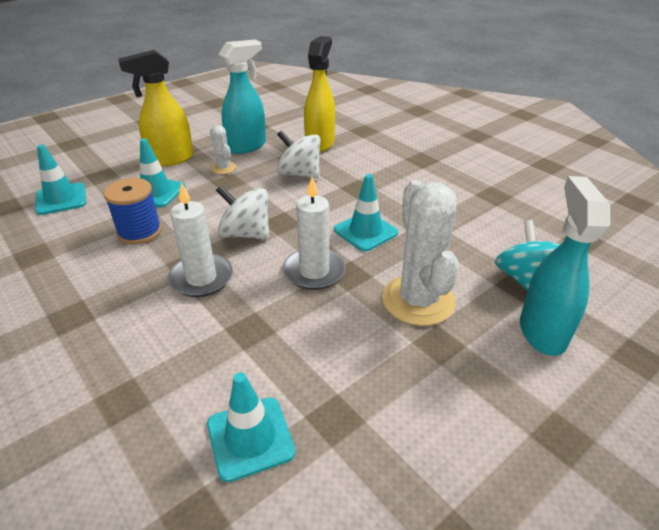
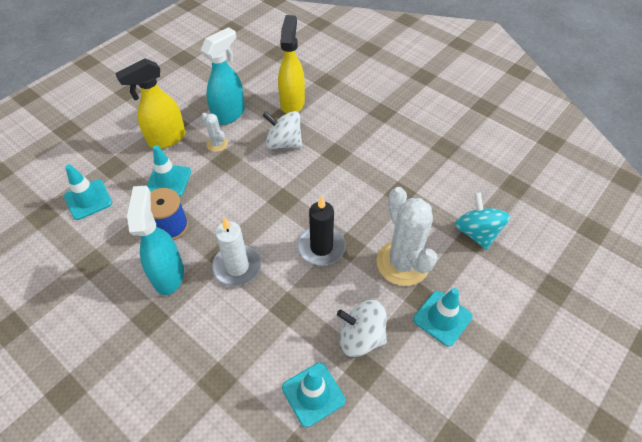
camera: 10 degrees left, 15 degrees up
(246, 233) = (258, 216): white spinning top -> white spinning top (361, 337)
(314, 271) = (321, 247): white candle -> black candle
(365, 231) = (352, 201): turquoise traffic cone -> turquoise traffic cone (442, 318)
(542, 331) = (491, 277): turquoise spray bottle -> turquoise spray bottle (168, 274)

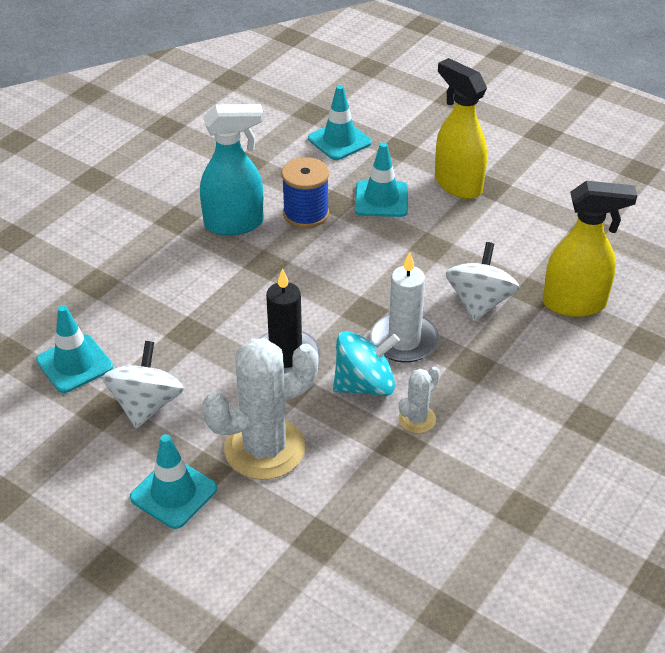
camera: 85 degrees right, 10 degrees down
(217, 144) = (459, 233): white cactus -> white cactus (417, 419)
(229, 114) = (526, 237): turquoise spray bottle -> none
(237, 266) = (249, 280): white candle -> white candle (404, 341)
(476, 232) = (330, 546): turquoise spinning top -> turquoise spinning top (364, 385)

